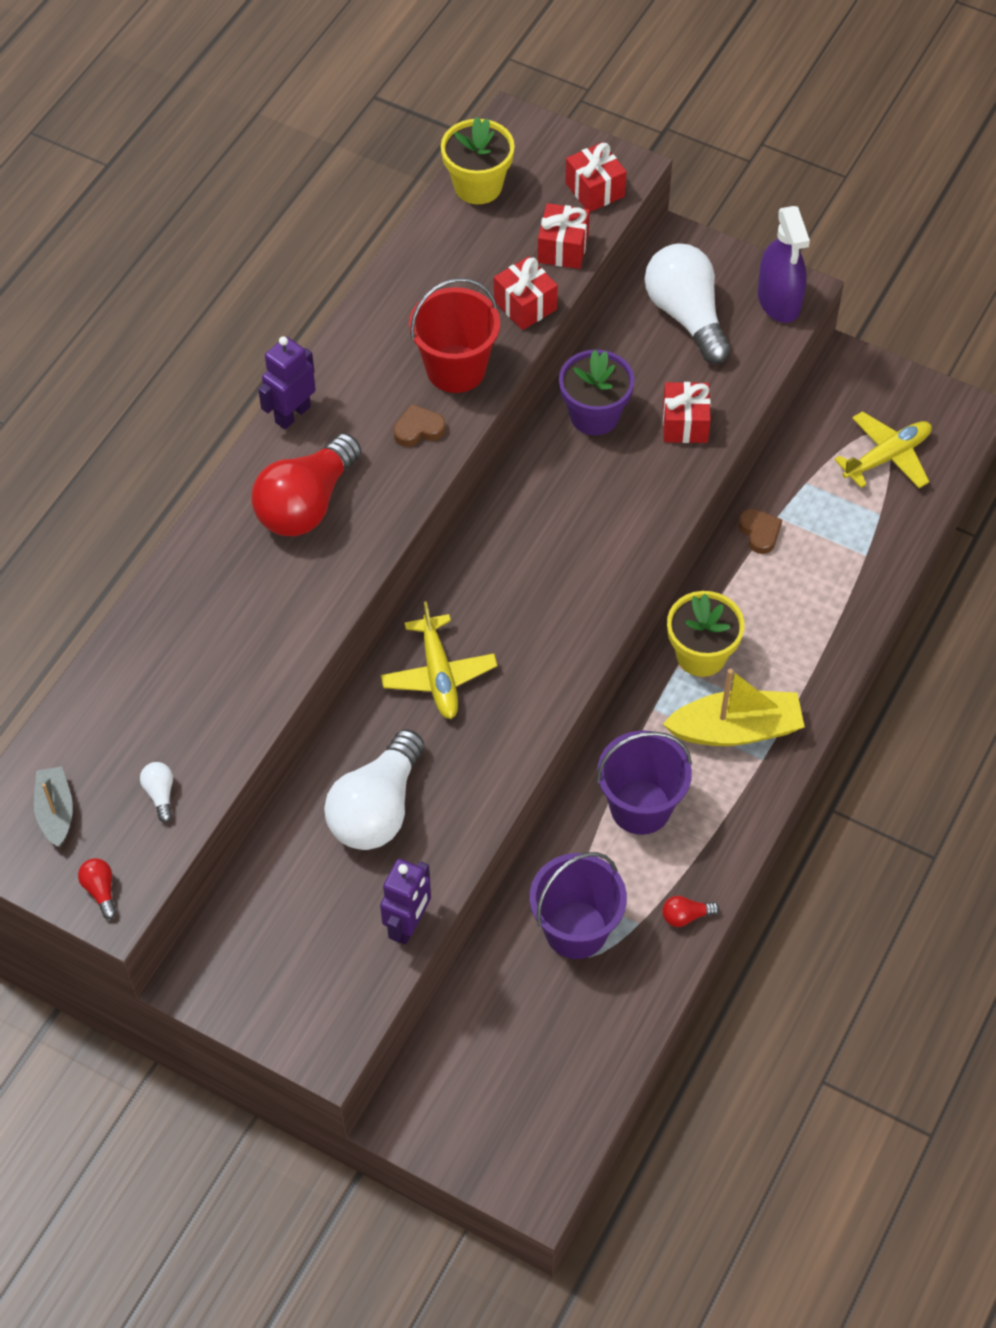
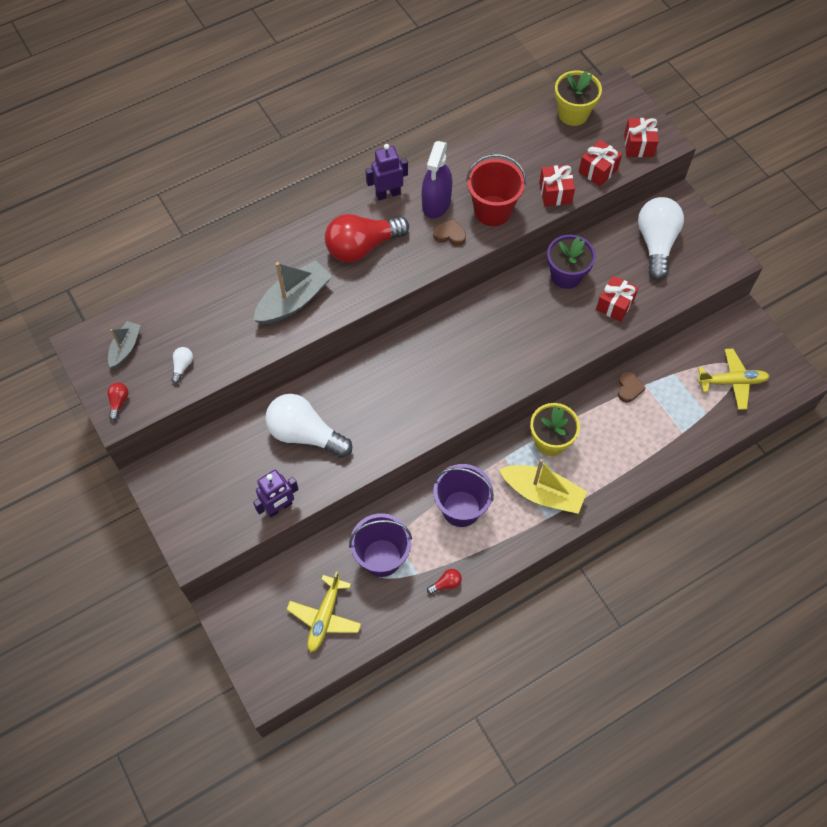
camera: 30 degrees right, 5 degrees up
(259, 625) = (294, 301): none -> grey boat
(377, 808) = (305, 434): white light bulb -> white light bulb turned 60 degrees clockwise
(438, 675) = (385, 378): yellow plane -> yellow plane (324, 617)
(686, 916) = (446, 584): red light bulb -> red light bulb turned 135 degrees clockwise
(779, 300) = (716, 260): purple spray bottle -> purple spray bottle (436, 203)

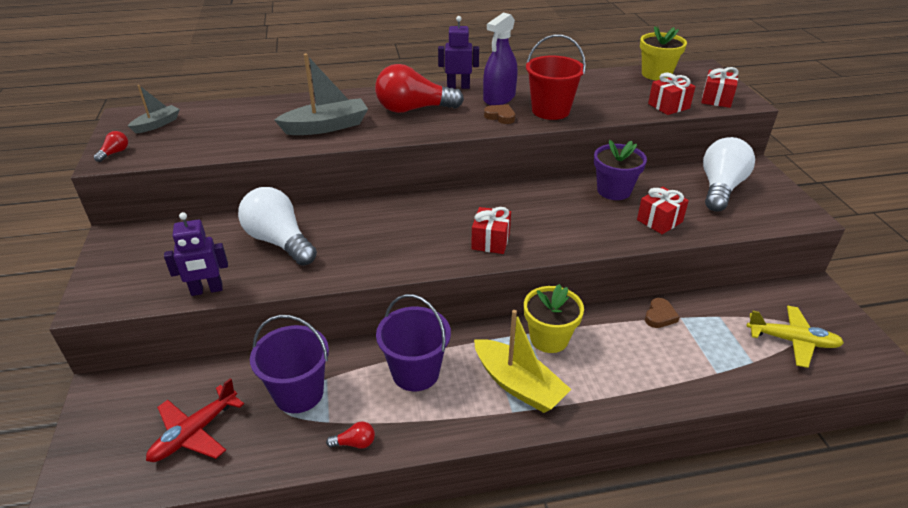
camera: 20 degrees right, 25 degrees down
(182, 366) = (192, 144): white light bulb -> none
(324, 617) = (194, 433): yellow plane -> red plane
(555, 193) = (619, 111): red gift -> red gift (490, 241)

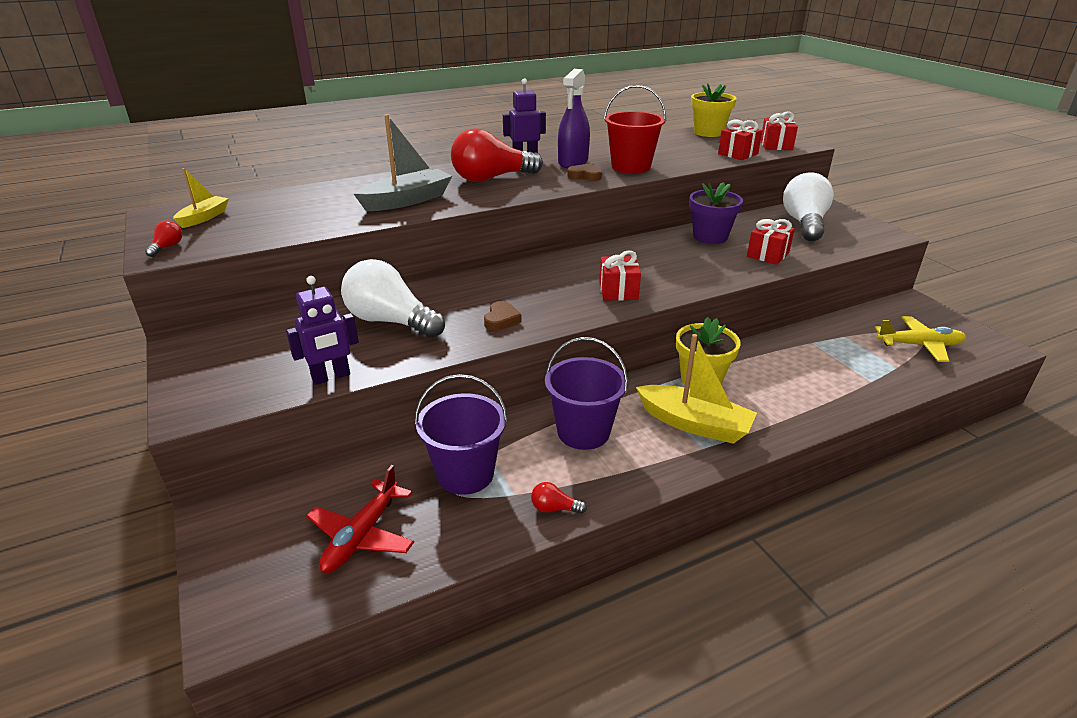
camera: 15 degrees left, 5 degrees down
(157, 124) = (204, 218): grey boat -> yellow boat
(355, 443) = (554, 508): red light bulb -> red light bulb turned 150 degrees counterclockwise
(659, 316) = (793, 344): brown heart -> brown heart (501, 319)

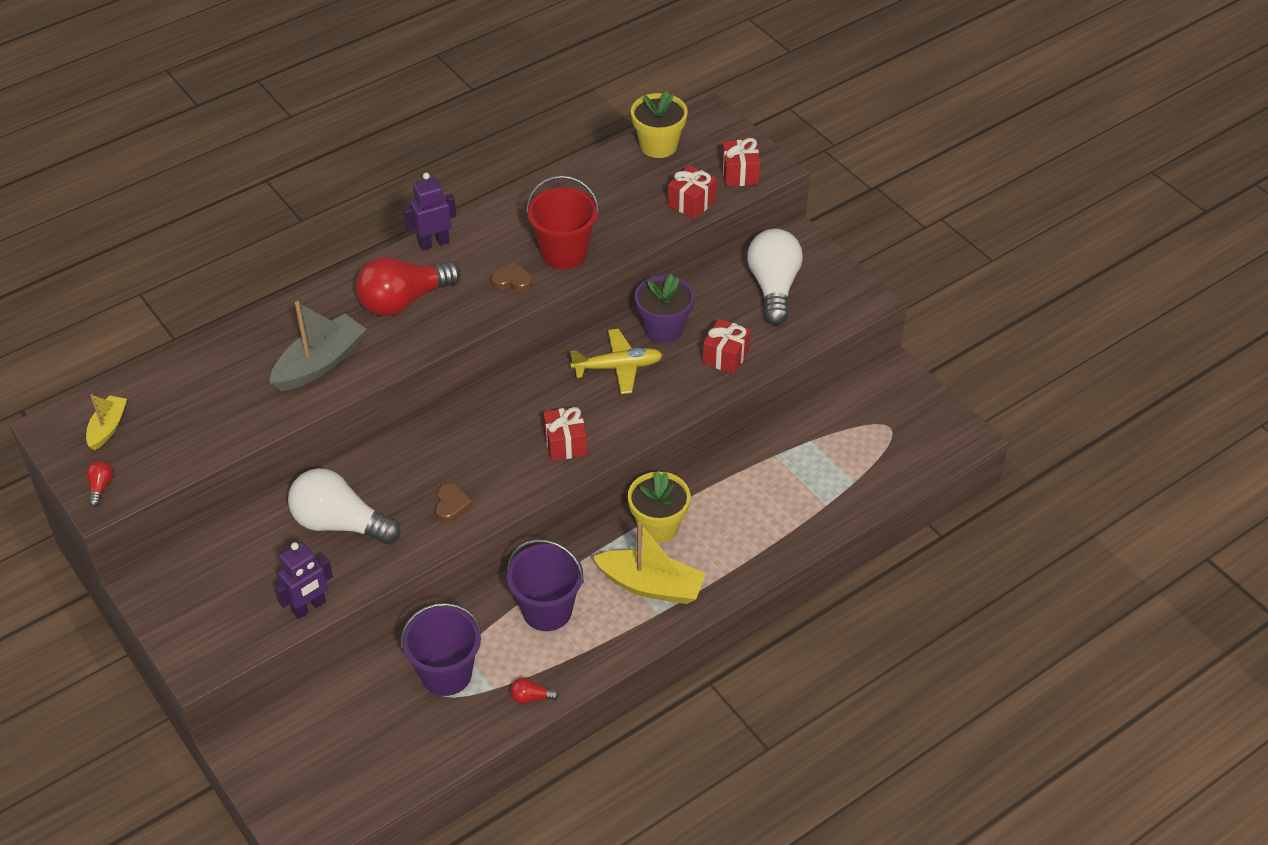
camera: 10 degrees left, 15 degrees up
(362, 536) = (373, 748): red plane -> none
(573, 162) = (494, 249): purple spray bottle -> none
(920, 345) = (885, 444): yellow plane -> yellow plane (618, 367)

